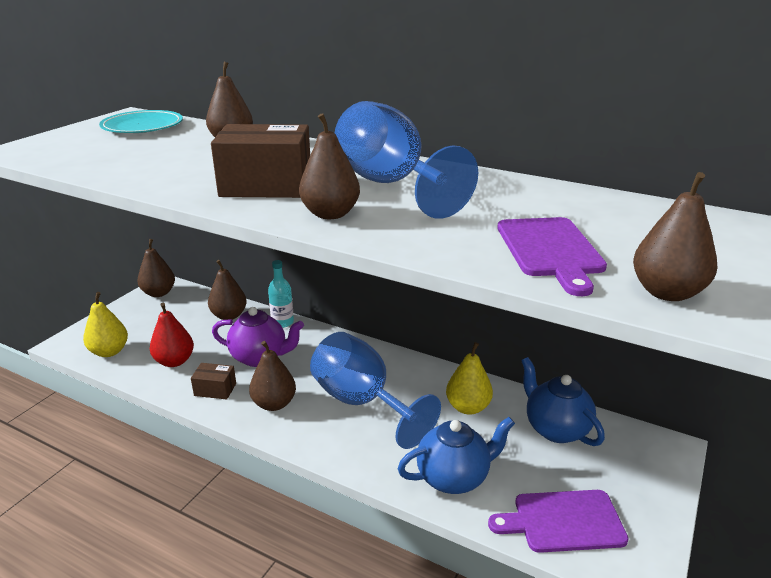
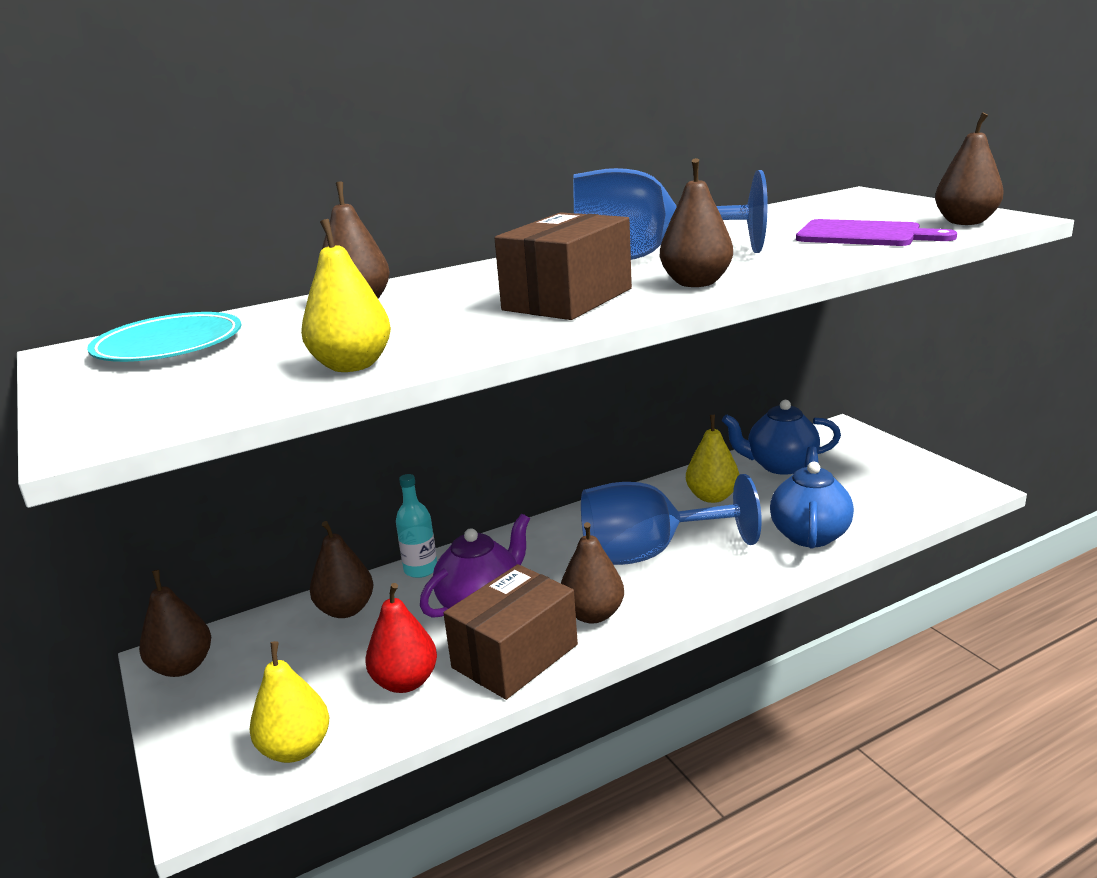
camera: 55 degrees left, 5 degrees down
(115, 168) = (352, 365): none -> yellow pear
(215, 389) = (515, 656): brown box -> brown box, size x1.95
(563, 521) = (898, 500): purple cutting board -> none

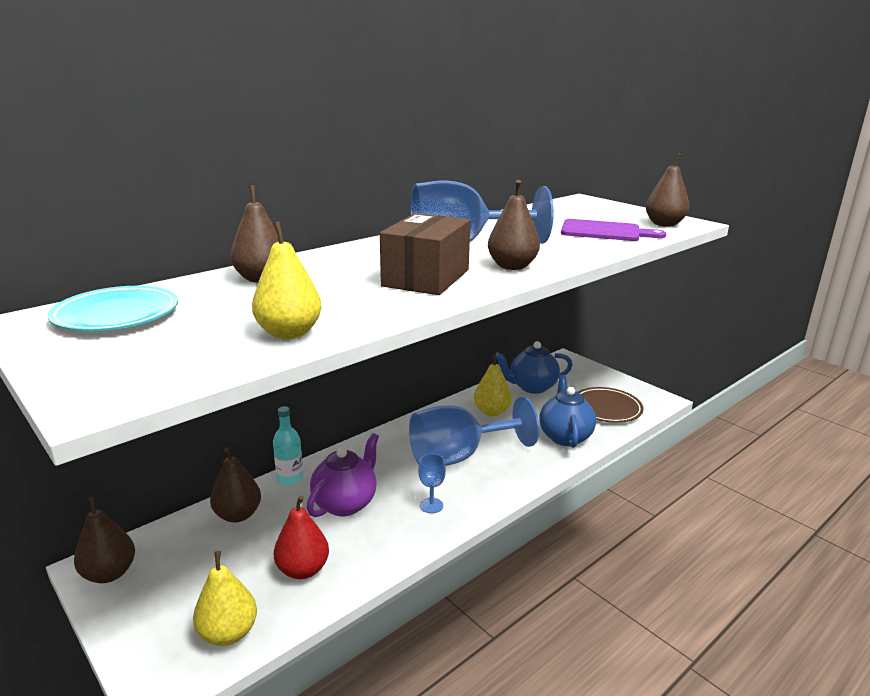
camera: 15 degrees left, 0 degrees up
(515, 656) = (382, 542): brown box -> none
(593, 614) = (431, 505): brown pear -> blue goblet
(884, 498) = (606, 408): none -> brown plate

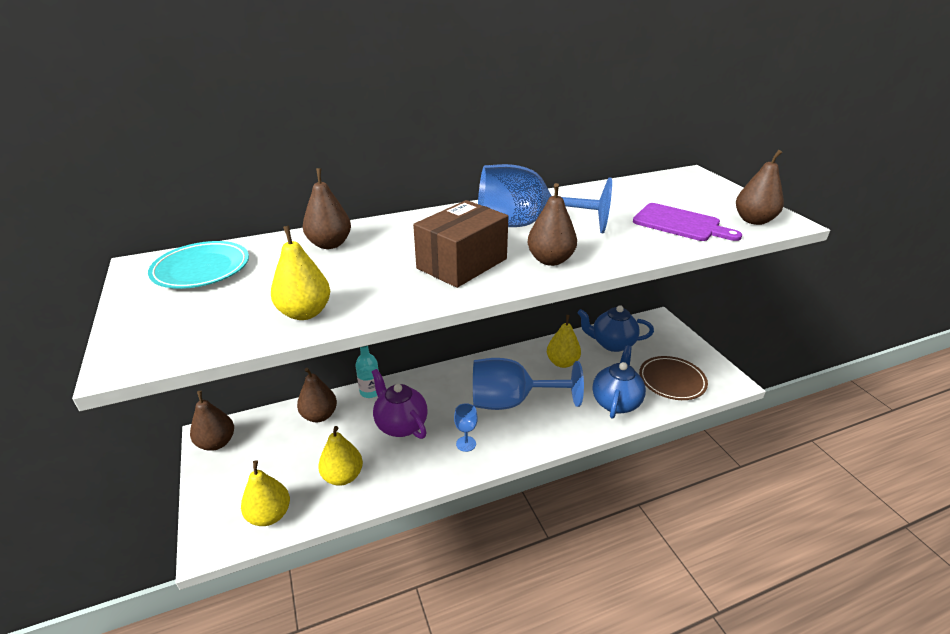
camera: 20 degrees right, 10 degrees up
(303, 570) = (343, 476): red pear -> yellow pear
(345, 503) = (400, 425): purple teapot -> purple teapot turned 90 degrees counterclockwise

